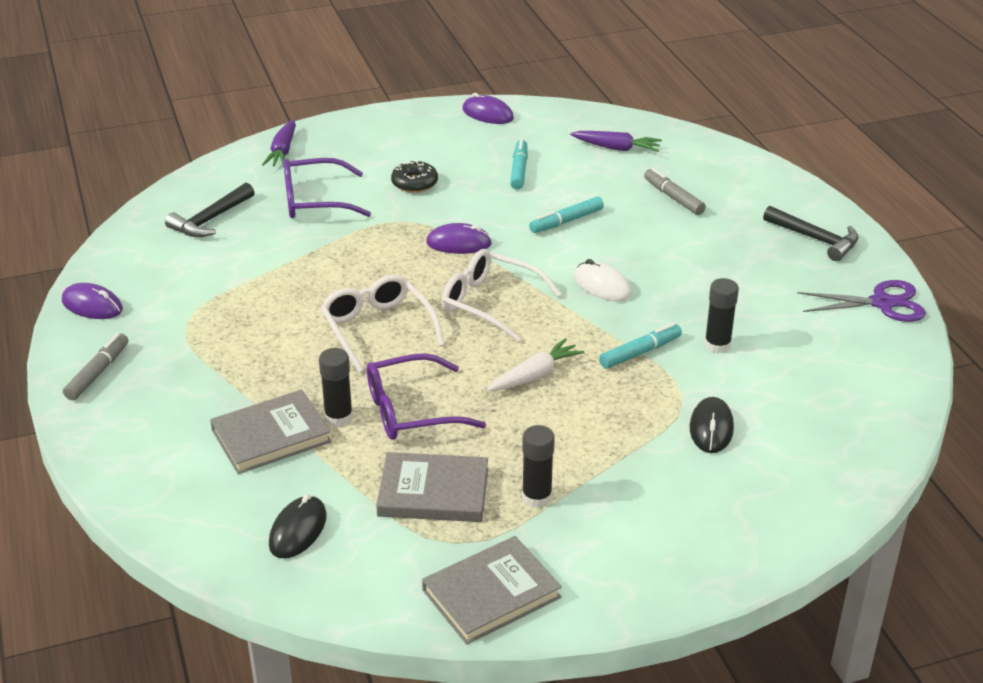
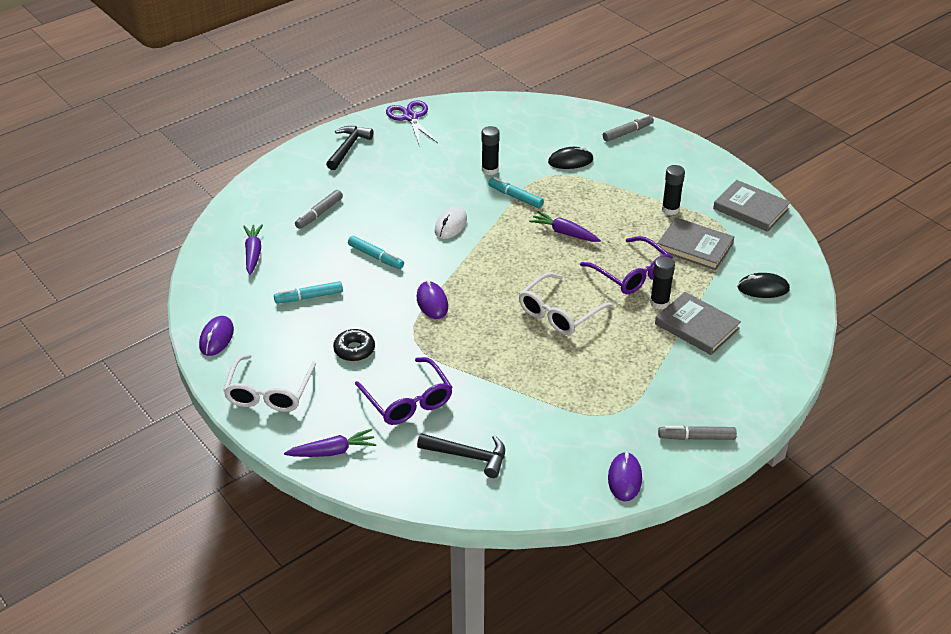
camera: 110 degrees left, 5 degrees up
(433, 492) = (694, 247): grey book -> grey book turned 45 degrees counterclockwise
(491, 303) = (499, 269): white glasses -> white glasses (269, 392)
(535, 375) = (564, 233): white carrot -> purple carrot
(775, 517) = (627, 132): none -> grey marker

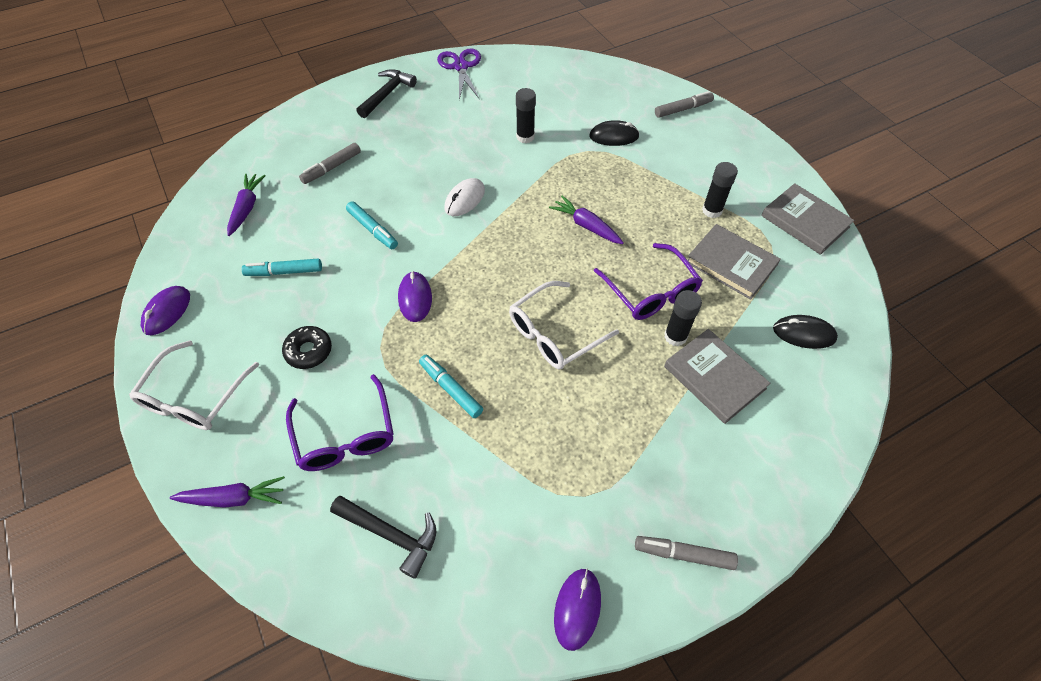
camera: 10 degrees right, 15 degrees up
(515, 197) = (543, 173): turquoise marker -> turquoise marker (450, 389)

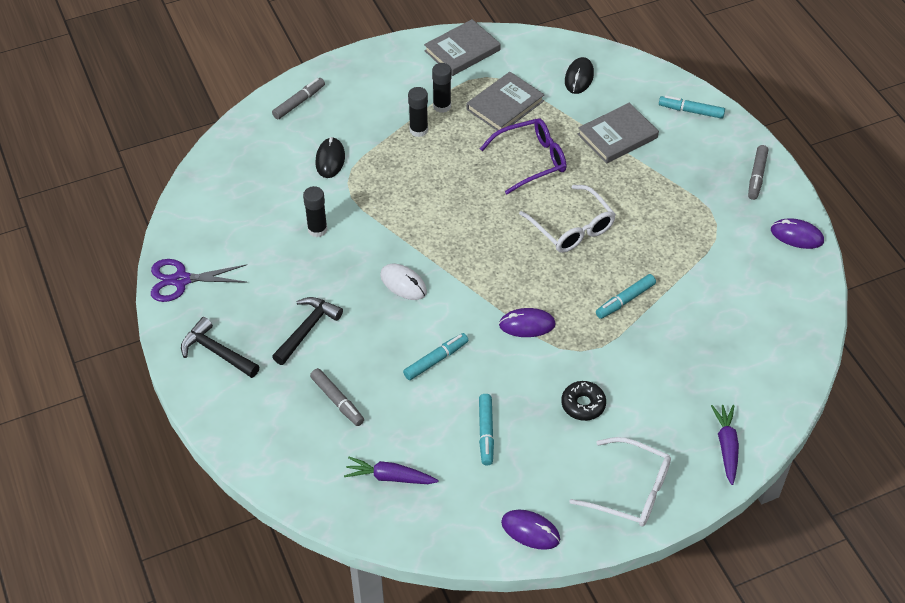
camera: 85 degrees left, 5 degrees down
(345, 434) = (667, 372): purple glasses -> none
(391, 535) = (751, 339): black hammer -> black hammer (307, 329)
(586, 226) = (450, 194): purple carrot -> none
(675, 336) = (578, 152): black glue stick -> black glue stick (418, 130)
(683, 109) = (299, 102): grey marker -> grey marker turned 60 degrees clockwise
(787, 466) = (691, 111): none -> turquoise marker

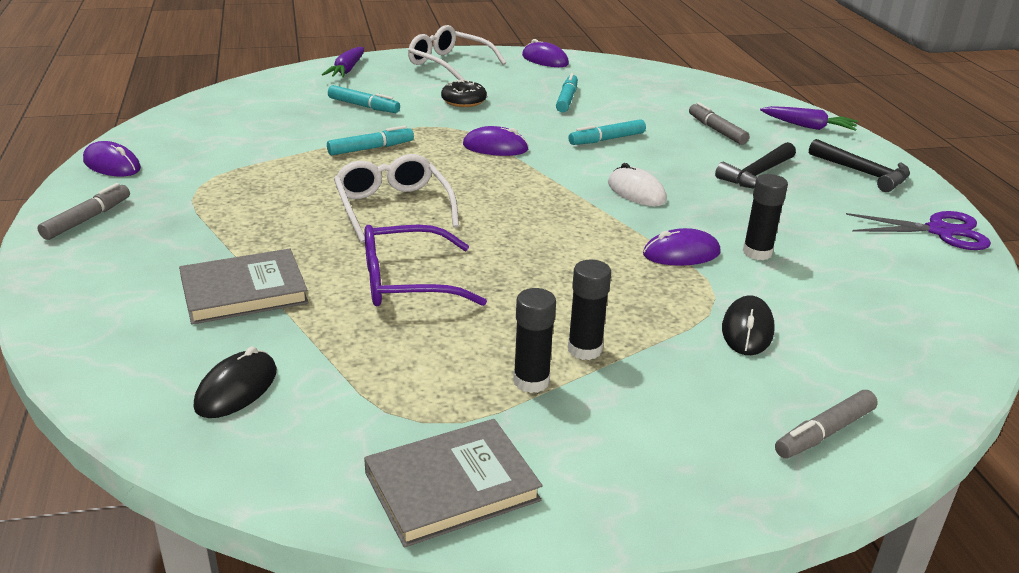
camera: 170 degrees left, 20 degrees down
(368, 218) = (681, 254): none -> purple mouse
(390, 477) = (664, 91): purple carrot -> purple carrot (808, 126)
(505, 105) = (409, 364): grey book -> none
(691, 111) = (88, 305): turquoise marker -> turquoise marker (363, 106)

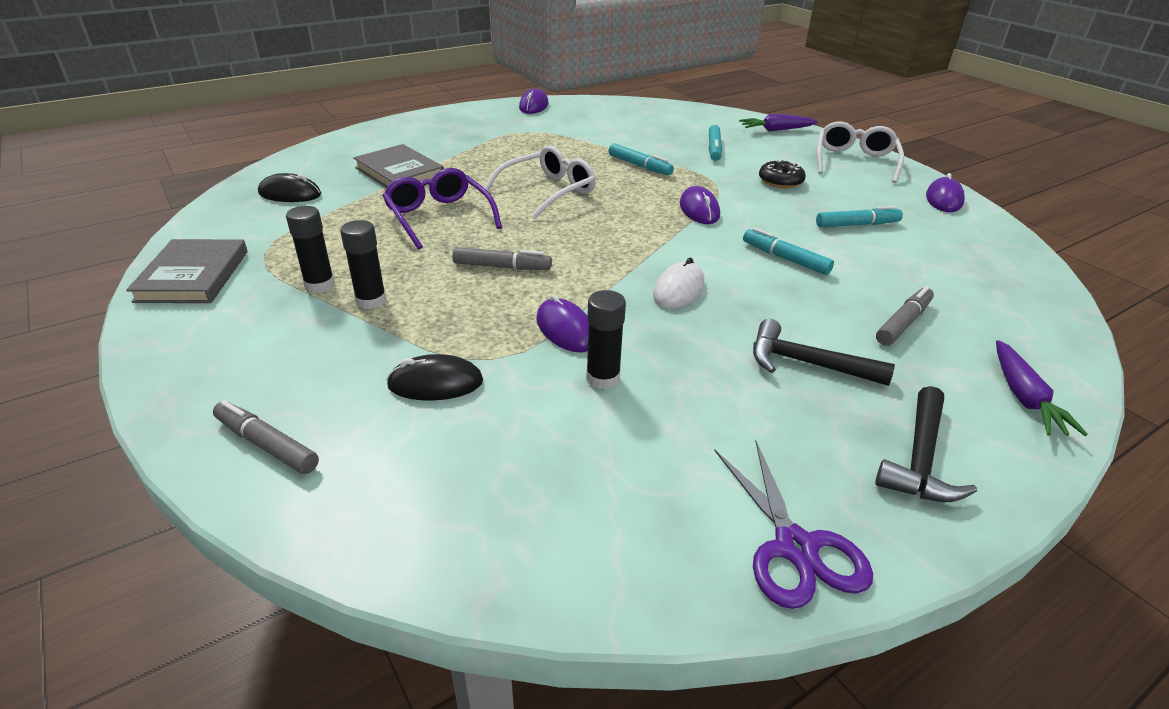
camera: 70 degrees right, 5 degrees up
(87, 219) = (461, 117): grey marker -> grey marker (502, 267)
(452, 486) = (193, 276): grey book -> grey book turned 45 degrees clockwise

